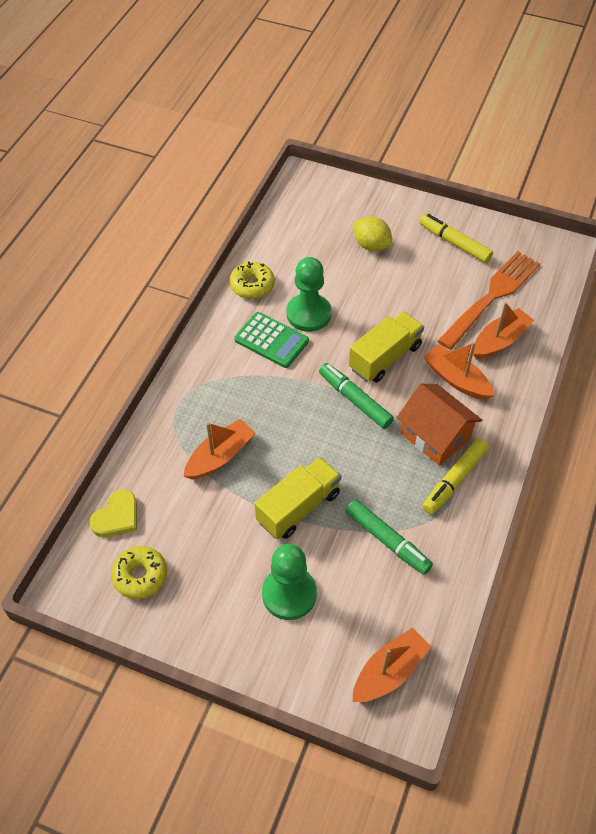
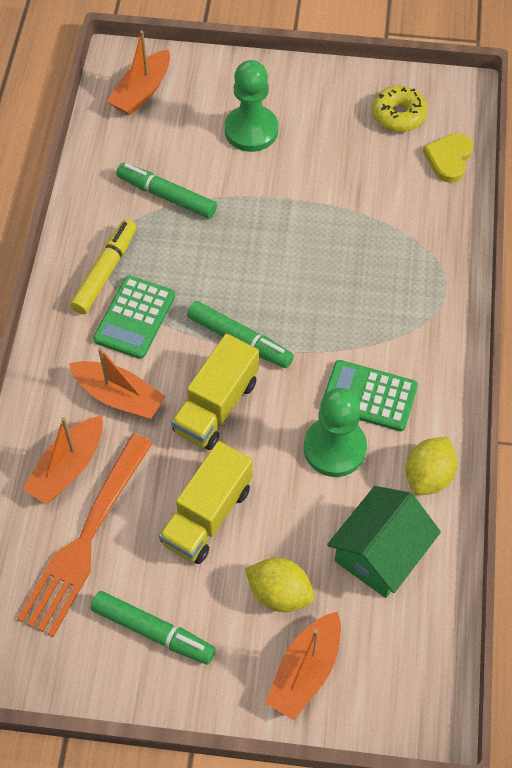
camera: 165 degrees right, 5 degrees up
(220, 456) = (371, 240): orange boat -> orange boat (305, 671)
(252, 285) = (428, 476): yellow donut -> yellow lemon
(298, 507) = (267, 207): yellow truck -> yellow truck (207, 515)
(301, 252) = (380, 553): none -> green house
(435, 435) = (134, 318): orange house -> green calculator
(454, 243) = (153, 631): yellow marker -> green marker

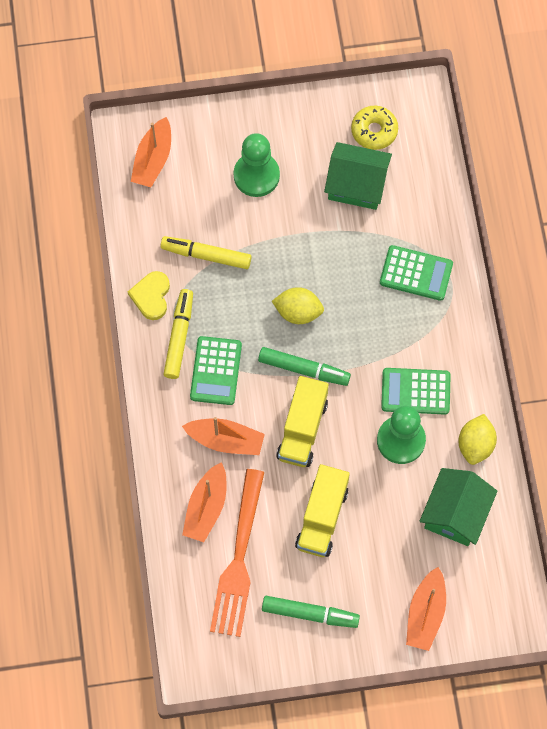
camera: 15 degrees left, 10 degrees up
(167, 196) = (206, 255): green marker -> yellow marker
(279, 593) = (391, 562): yellow lemon -> yellow lemon (298, 312)
(362, 163) = (356, 185): none -> green house
(406, 268) = (416, 273): none -> green calculator
(449, 159) = (425, 163): yellow heart -> yellow heart (151, 296)

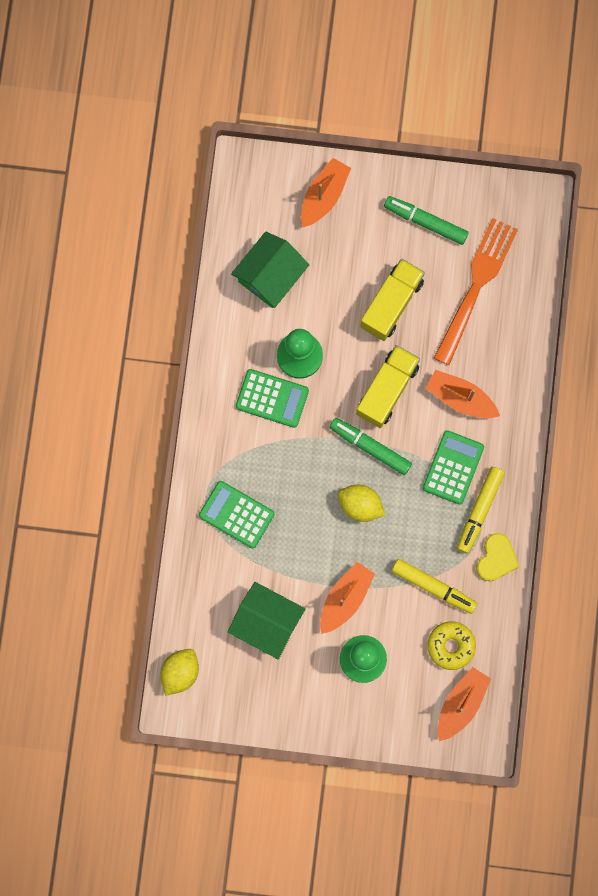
camera: 165 degrees left, 10 degrees up
(206, 507) = (493, 340): orange boat -> orange boat (345, 598)
(374, 131) = (232, 676): yellow donut -> yellow donut (451, 646)
(475, 445) = (232, 334): yellow lemon -> yellow lemon (180, 672)

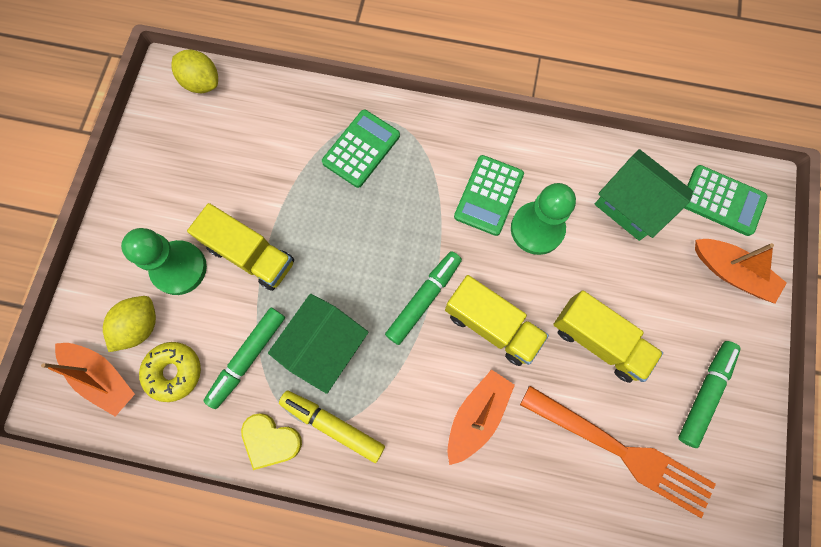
camera: 95 degrees right, 5 degrees down
(267, 622) = (239, 170): green house -> green house (324, 346)
(345, 598) = (251, 255): orange boat -> yellow truck
(360, 505) = (356, 281): yellow lemon -> yellow lemon (140, 326)
(433, 587) = (248, 358): yellow marker -> green marker
(453, 467) = (390, 397): green calculator -> green calculator (722, 201)

